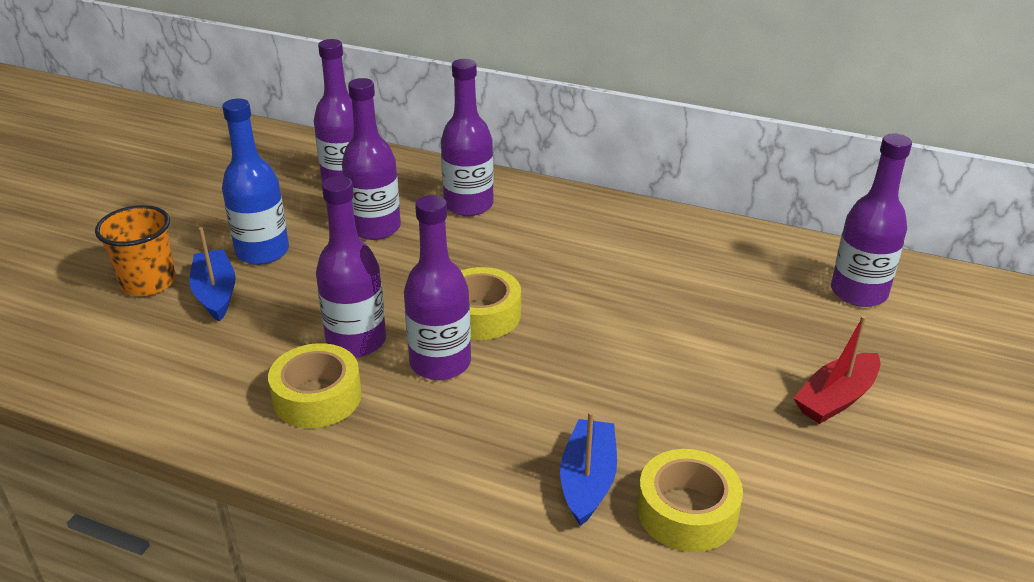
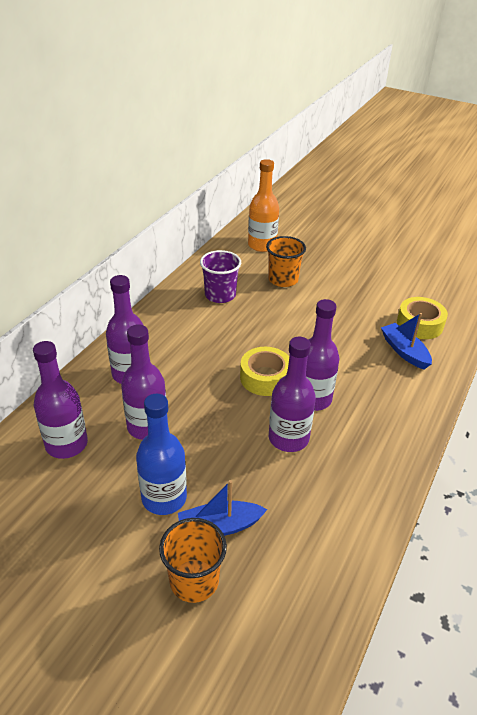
camera: 85 degrees left, 5 degrees up
(317, 397) = (345, 458): yellow tape -> none
(587, 480) = (404, 351): blue boat -> blue boat turned 45 degrees clockwise
(674, 259) = (220, 295): none -> purple cup
(755, 322) = (283, 279): none -> orange cup
(836, 398) = (342, 269): red boat -> none
(858, 292) = (262, 245): purple bottle -> orange bottle

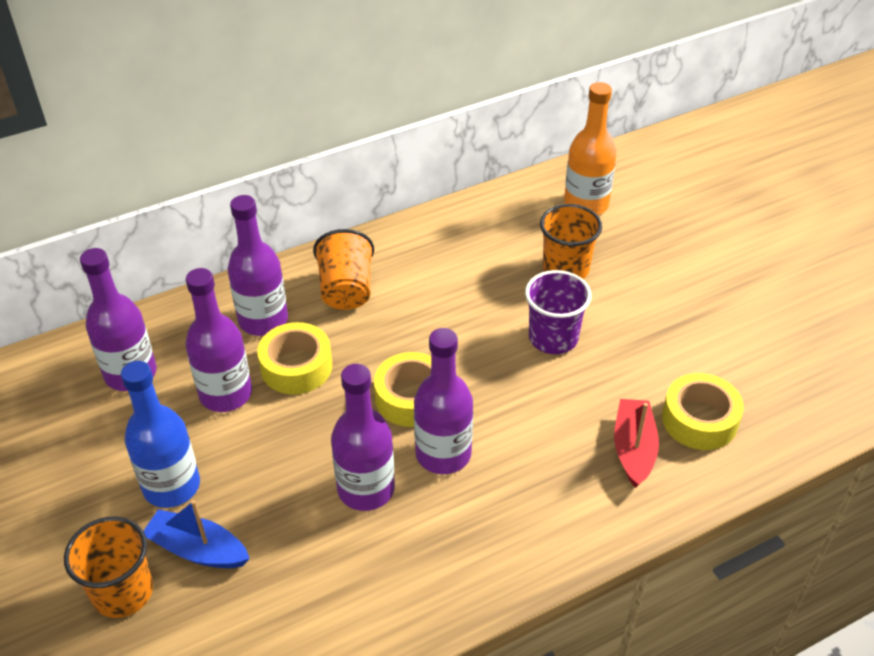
camera: 35 degrees right, 5 degrees up
(168, 337) = (346, 290): none -> orange cup
(178, 391) = (296, 367): none -> yellow tape
(220, 295) = (460, 258): purple cup -> purple cup (553, 338)
(404, 351) = (633, 449): blue boat -> red boat

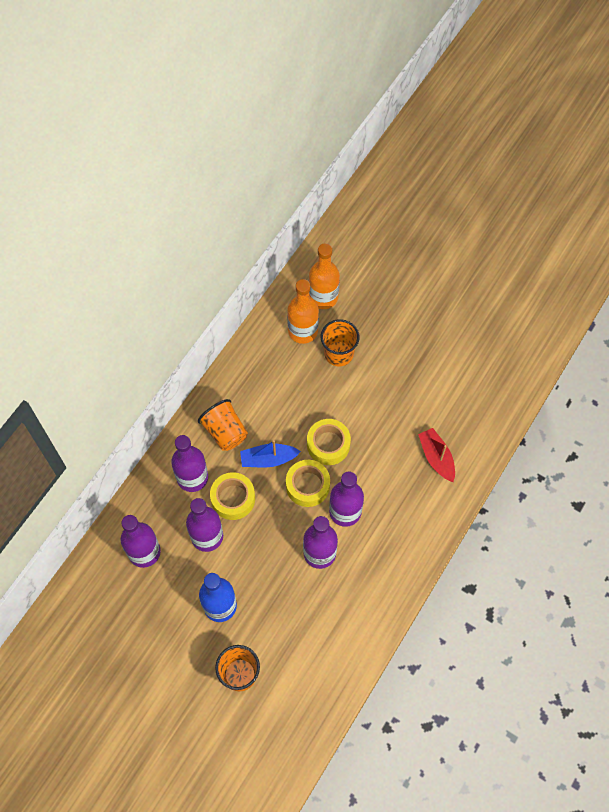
camera: 30 degrees left, 20 degrees up
(198, 549) = (259, 632): blue boat -> blue boat (268, 459)
(532, 228) = (303, 331): none -> orange bottle
(553, 338) = (358, 407): purple cup -> none
(699, 420) = (459, 422): yellow tape -> yellow tape (328, 445)

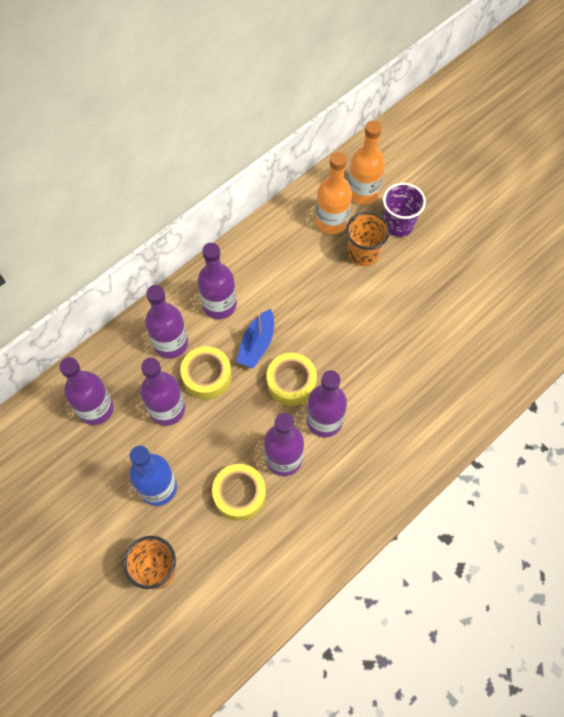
camera: 15 degrees right, 0 degrees up
(225, 432) = (219, 305): orange cup -> purple bottle
(268, 459) = (257, 344): blue boat -> blue boat turned 75 degrees counterclockwise
(328, 445) = (326, 344): yellow tape -> yellow tape (239, 494)
(362, 319) = (398, 224): none -> purple cup
(436, 458) = (441, 388): red boat -> none

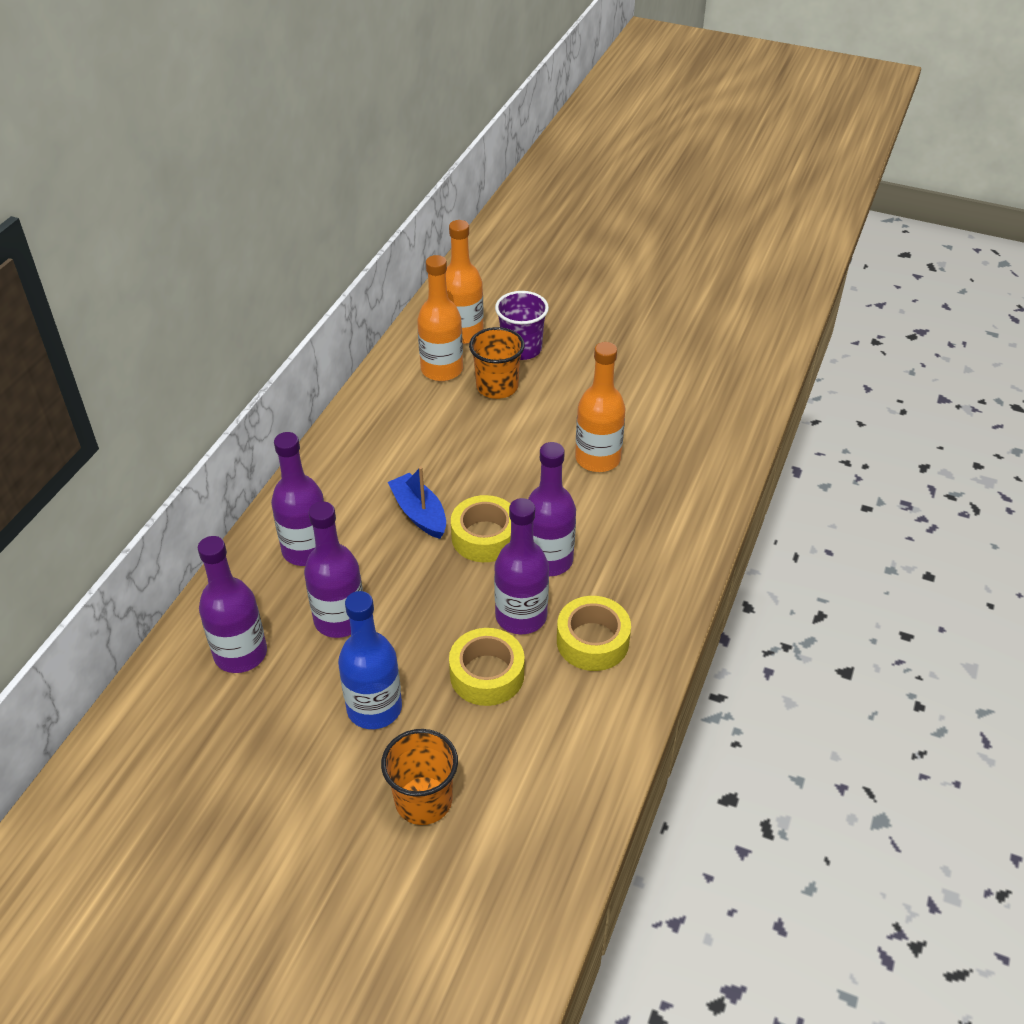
camera: 25 degrees left, 20 degrees down
(207, 376) = (373, 567): yellow tape -> yellow tape (592, 641)
(219, 305) = (349, 490): purple bottle -> none
(257, 344) = (419, 513): blue boat -> blue boat turned 150 degrees clockwise
(403, 347) = (597, 458): none -> orange bottle

